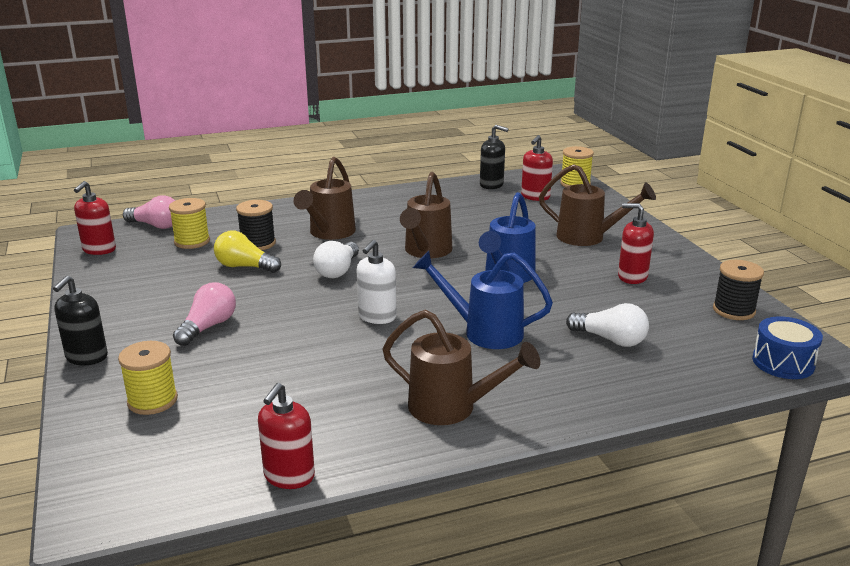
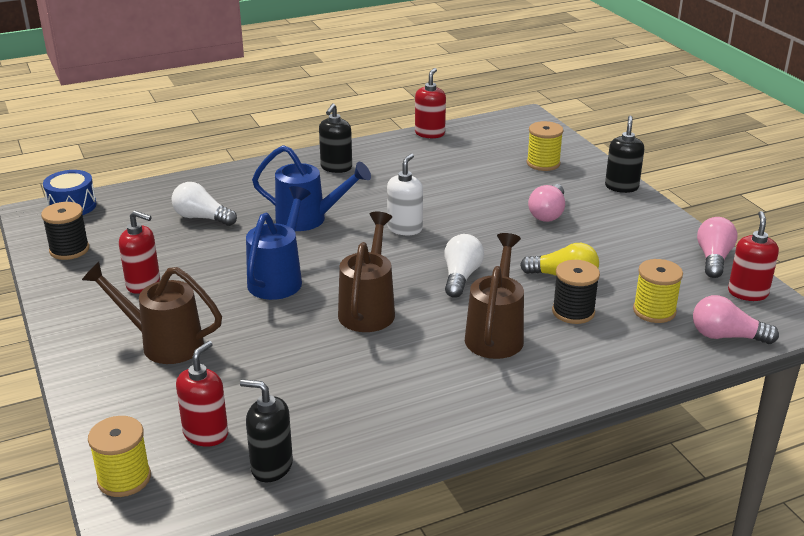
camera: 175 degrees right, 5 degrees up
(90, 276) = (713, 258): none -> pink light bulb
(452, 408) = (336, 167): brown watering can -> black soap dispenser

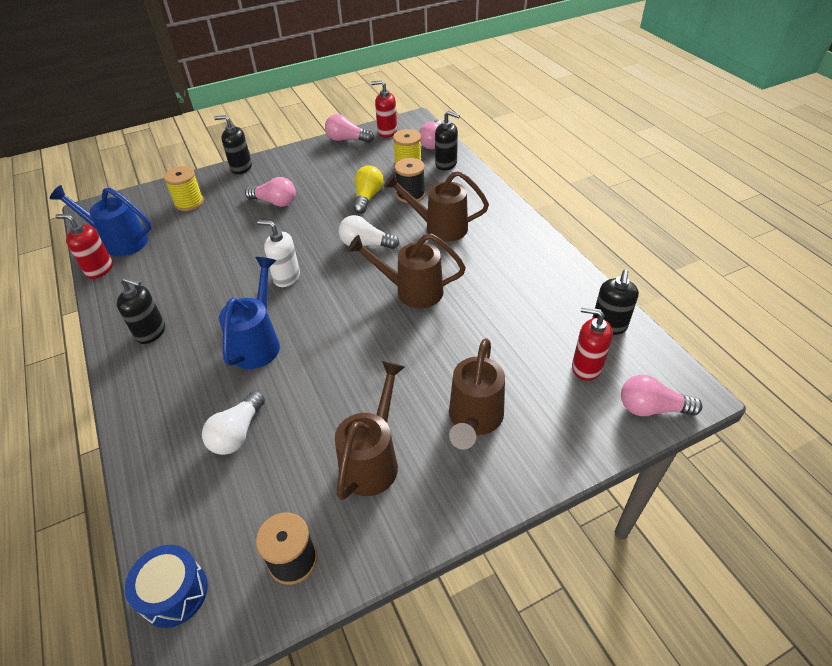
camera: 90 degrees left, 15 degrees up
(124, 478) = (651, 408): yellow spool -> pink light bulb
(143, 284) = (373, 459): red soap dispenser -> brown watering can
(279, 278) = (365, 352): blue watering can -> blue watering can (120, 241)
(663, 347) = (446, 164): none -> black soap dispenser

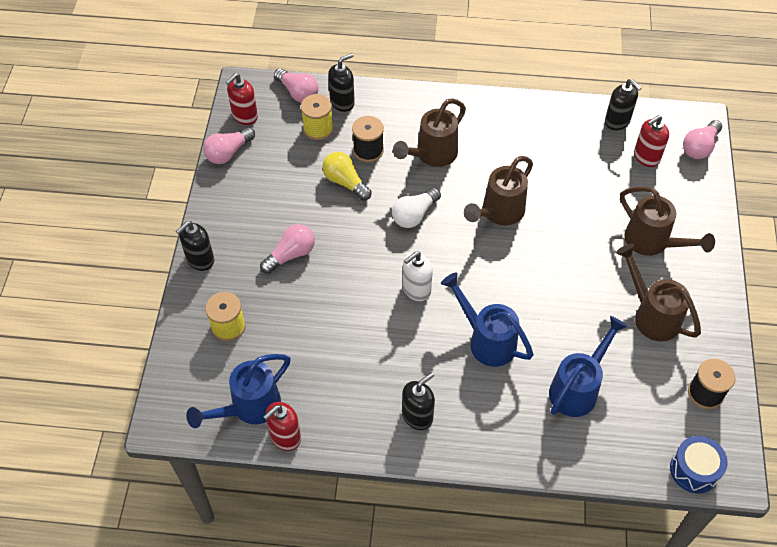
camera: 60 degrees left, 10 degrees up
(237, 433) = (577, 388): white light bulb -> blue watering can

